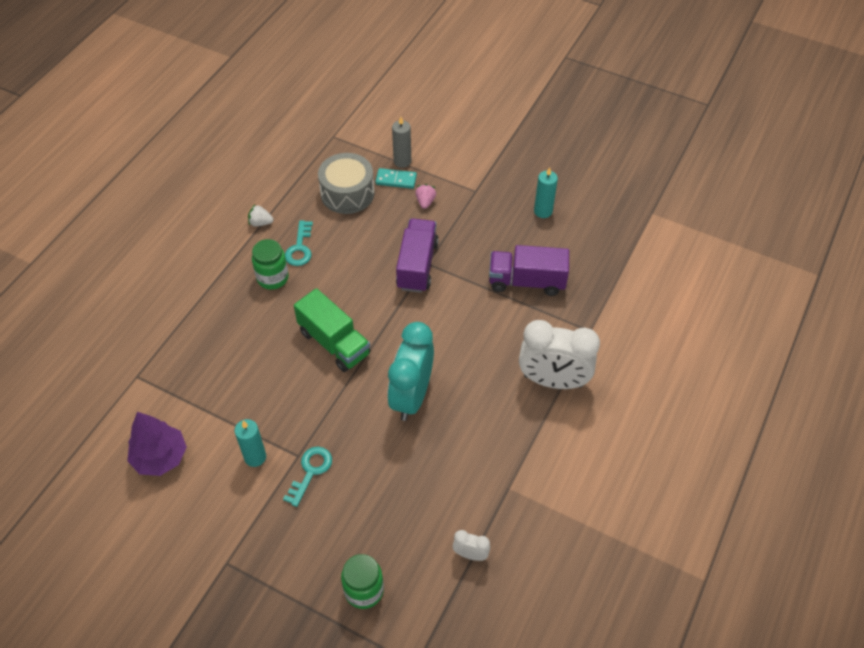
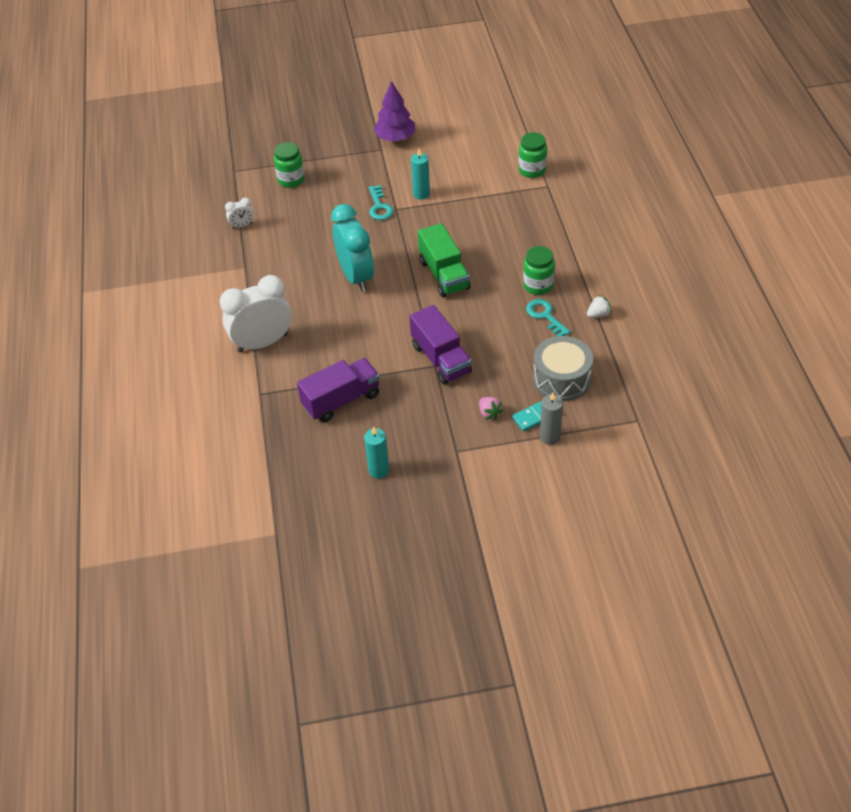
camera: 145 degrees right, 5 degrees down
(125, 407) = (532, 170): none -> green jar
(160, 457) = (477, 164): purple tree -> purple tree (395, 138)
(334, 343) = (444, 275): green truck -> green truck turned 120 degrees counterclockwise

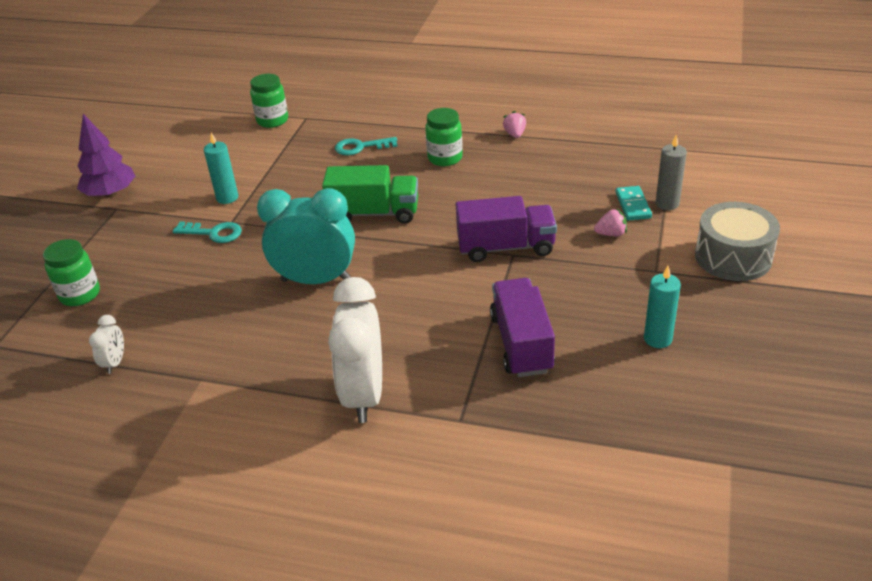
camera: 65 degrees left, 10 degrees down
(545, 316) = (493, 164): turquoise key -> turquoise key (361, 147)
(561, 379) = (589, 177): grey drum -> grey drum (733, 257)
(598, 314) = (515, 134): white strawberry -> pink strawberry

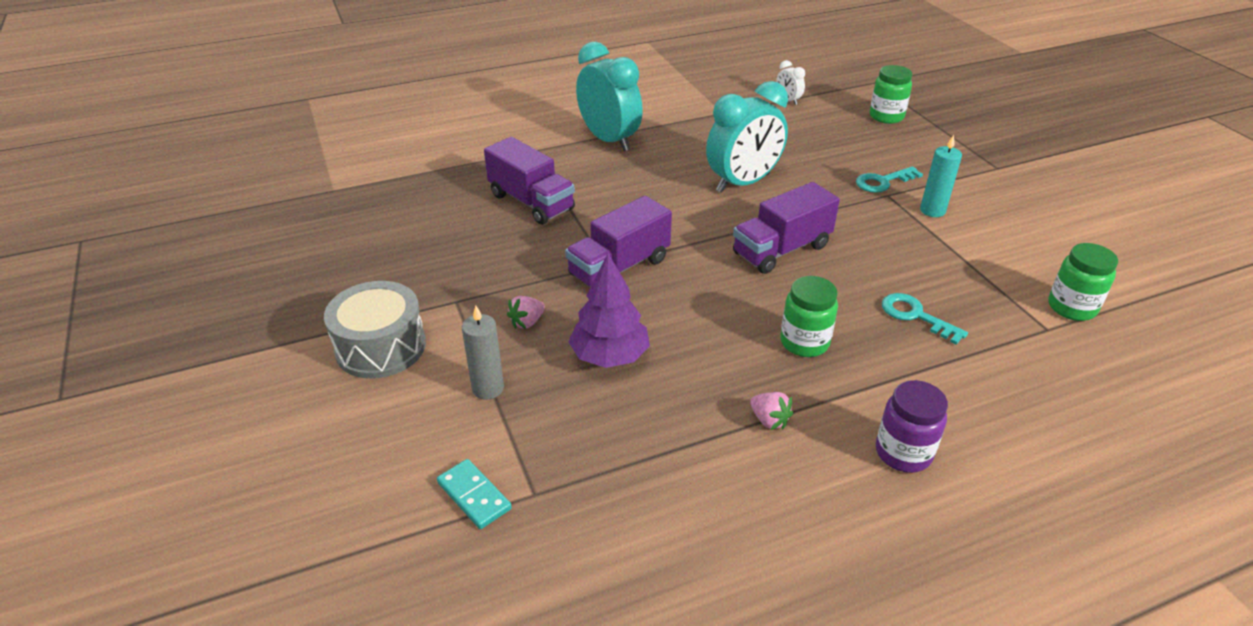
camera: 140 degrees right, 0 degrees up
(111, 193) = (1030, 175): purple tree -> purple tree (610, 356)
(361, 147) = (915, 316): turquoise key -> turquoise key turned 90 degrees counterclockwise
(364, 394) = (609, 140): white clock -> turquoise clock
(374, 213) = (781, 250): green truck -> purple truck
(467, 103) = (903, 453): none -> purple jar
(632, 205) = (527, 369): turquoise domino -> turquoise domino (474, 496)
(658, 339) = (422, 244): turquoise candle -> none

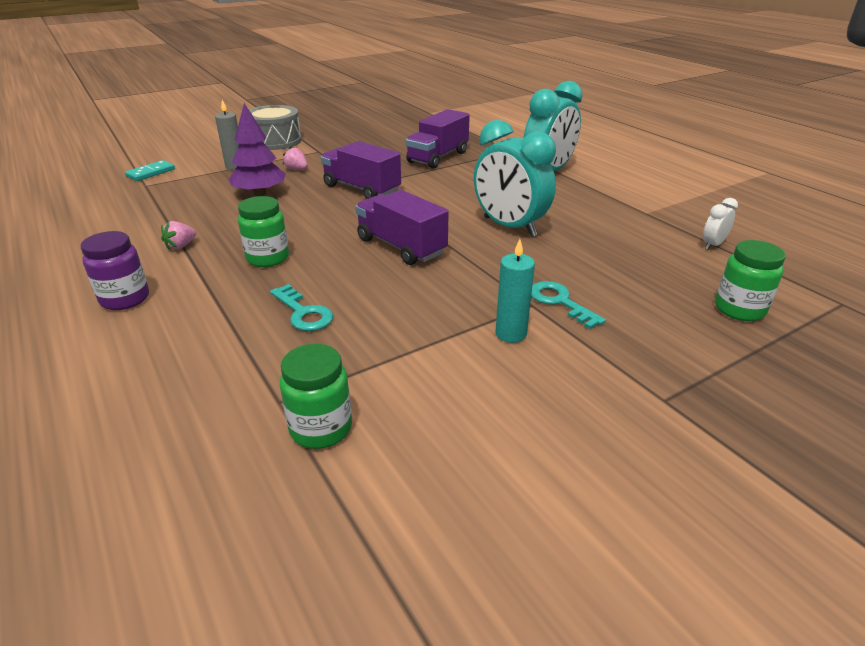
camera: 80 degrees right, 5 degrees down
(915, 316) = (303, 313): turquoise key -> turquoise key turned 105 degrees clockwise

